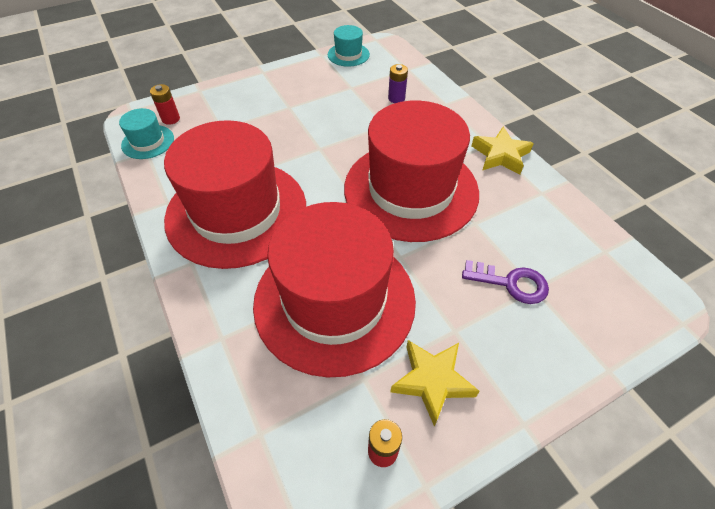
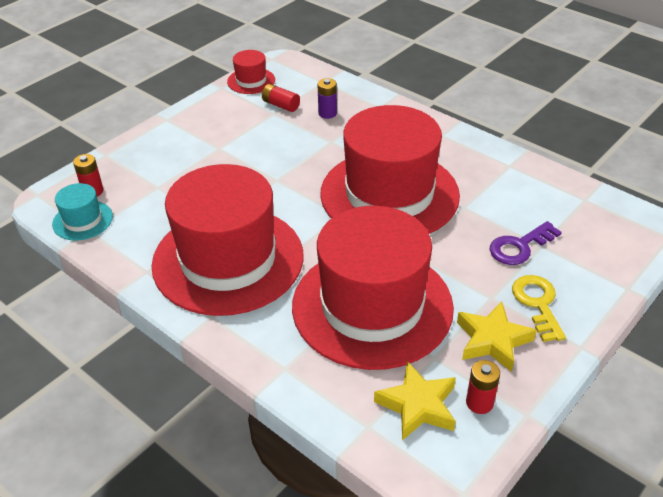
camera: 20 degrees left, 10 degrees down
(348, 55) = (251, 81): turquoise hat -> red hat
(361, 81) = (281, 105): none -> red battery
(500, 155) = (457, 142): yellow star -> yellow star (418, 405)
(500, 354) = (537, 303): none -> yellow key
(511, 283) = (519, 247): purple key -> purple key turned 150 degrees clockwise

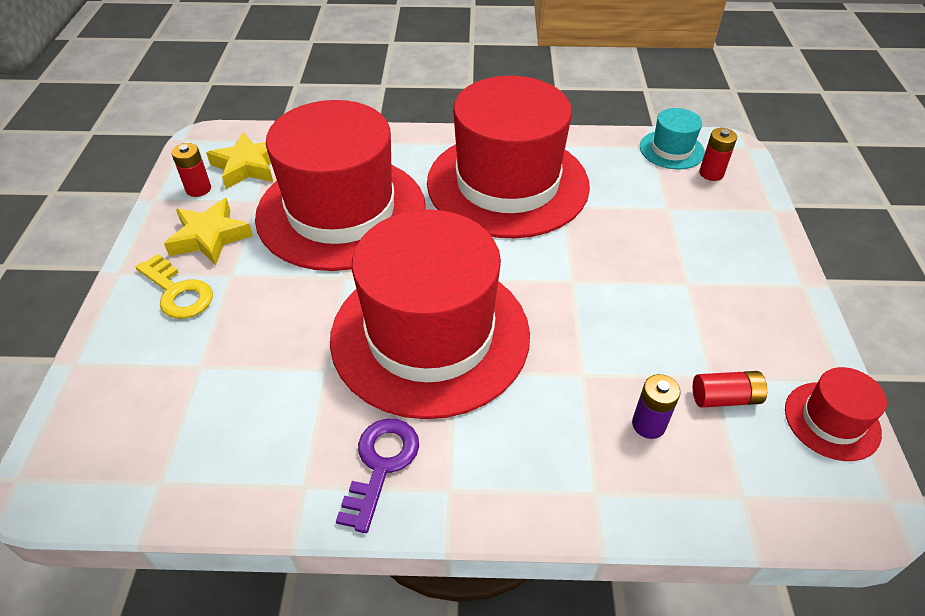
camera: 140 degrees right, 5 degrees up
(519, 247) = (226, 349): purple key -> purple key (381, 465)

